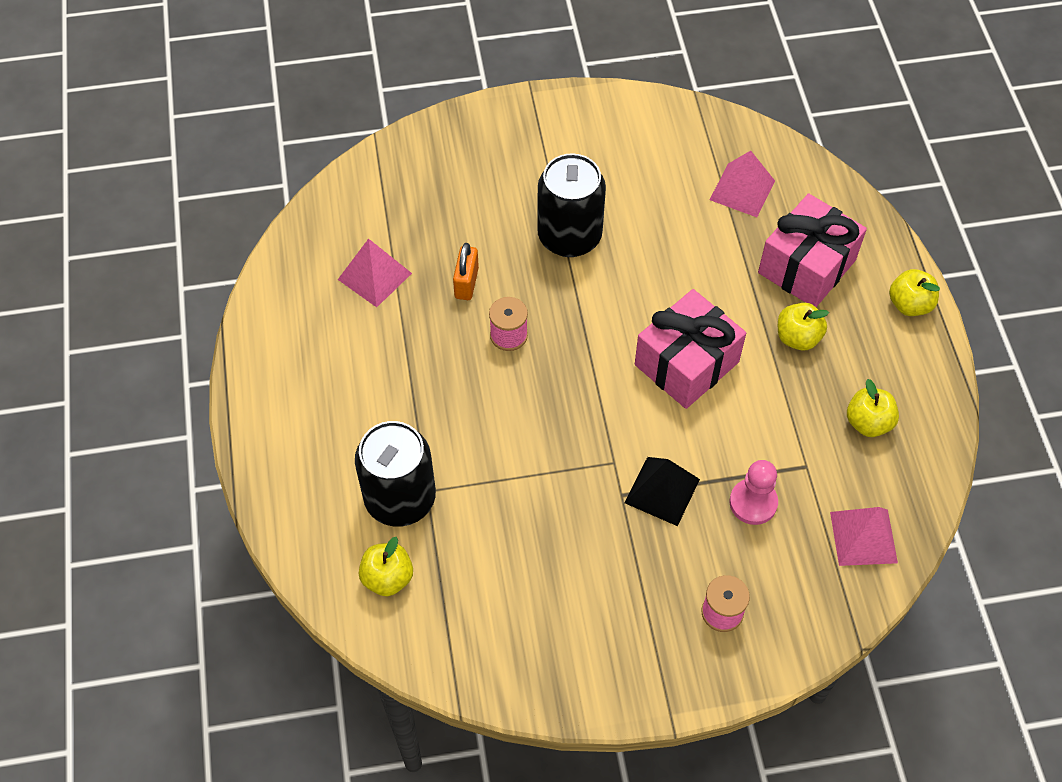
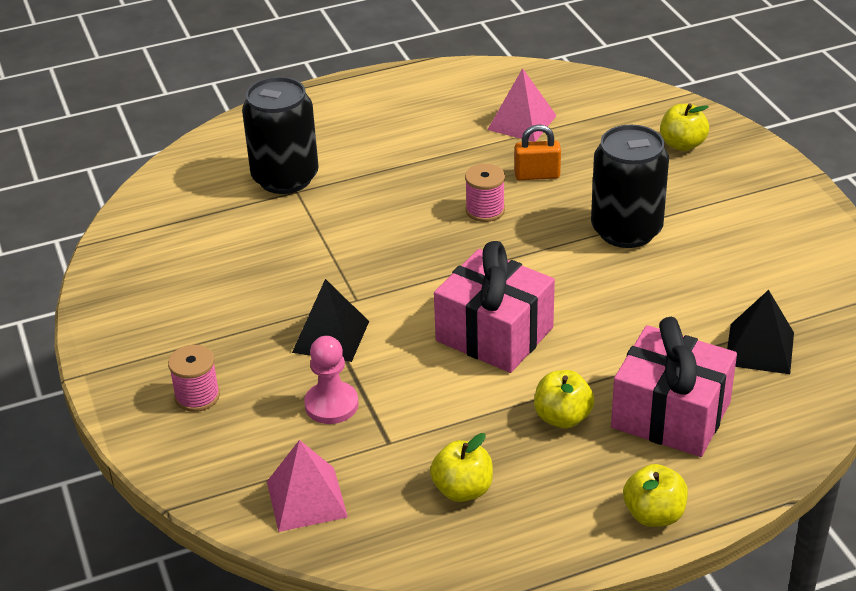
camera: 80 degrees right, 20 degrees down
(387, 578) = (204, 185): yellow apple -> yellow apple (682, 144)
(742, 190) = (759, 348): pink pyramid -> black pyramid

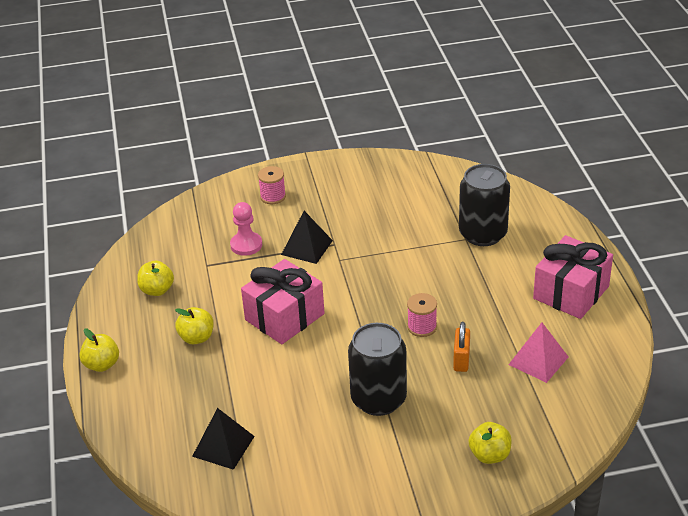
camera: 100 degrees right, 0 degrees up
(306, 499) = (177, 233): pink pyramid -> none
(671, 415) = (178, 387): pink gift -> pink gift (571, 292)

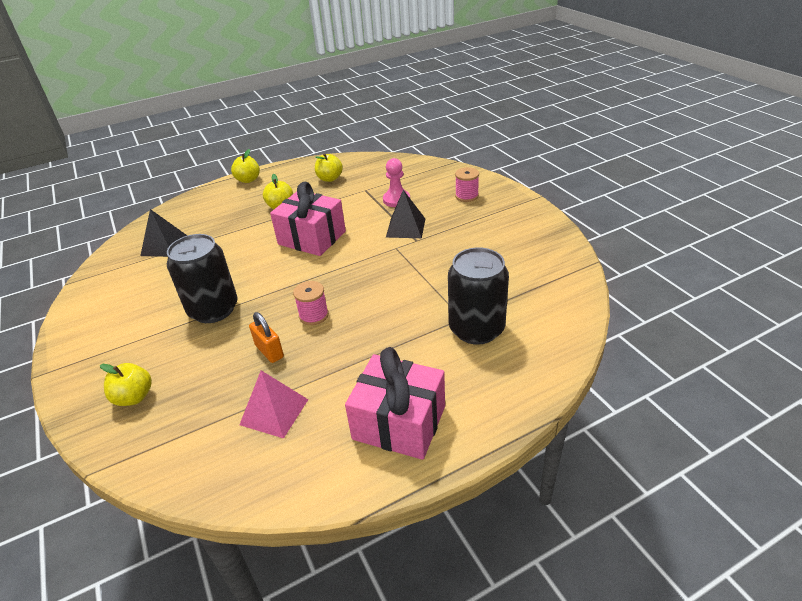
camera: 75 degrees right, 0 degrees up
(461, 360) = (269, 351): orange padlock -> orange padlock turned 60 degrees clockwise

